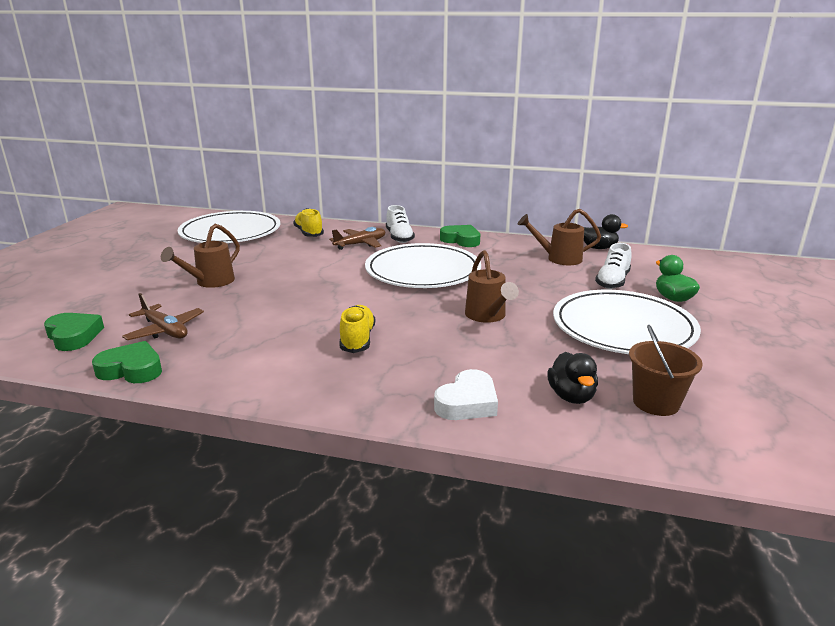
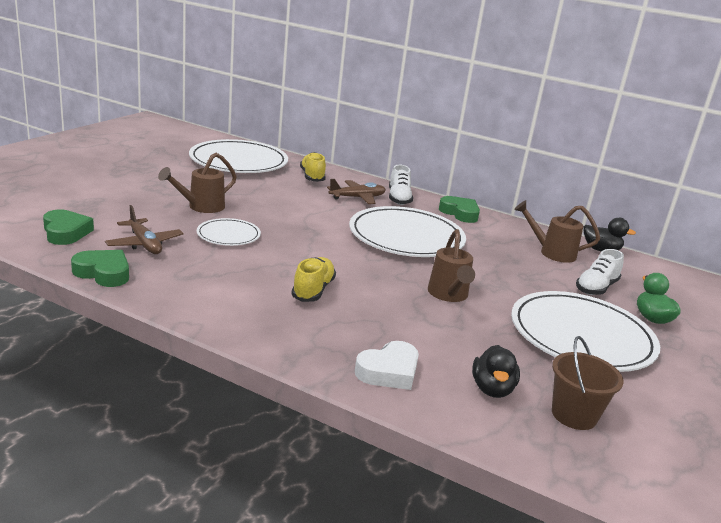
camera: 10 degrees right, 0 degrees up
(249, 304) = (228, 235): none -> white plate

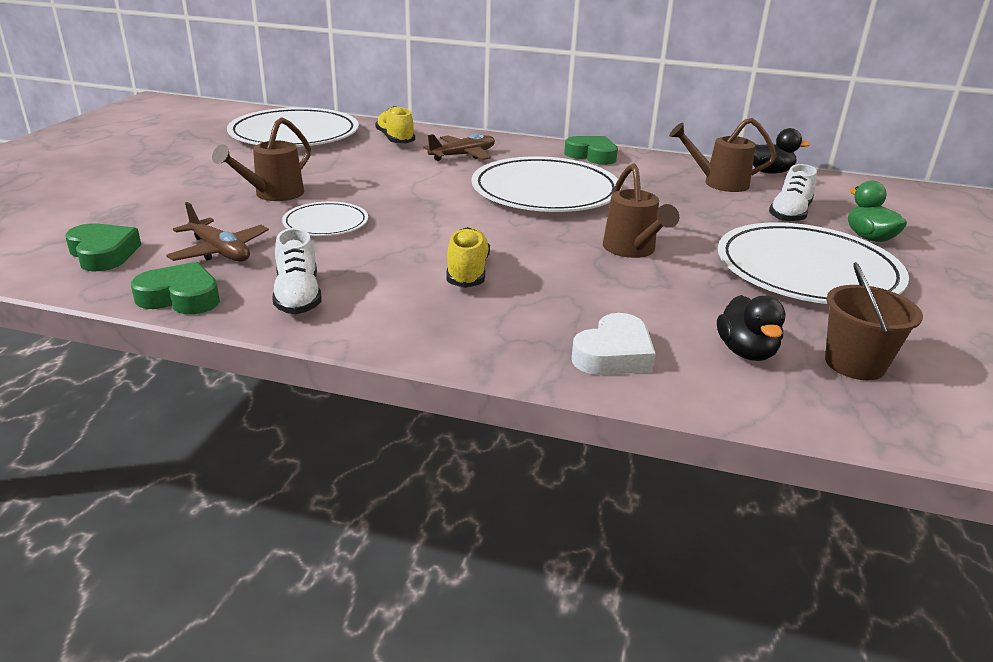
camera: 10 degrees left, 5 degrees up
(399, 198) = (512, 149): white shoe -> white shoe (298, 296)

